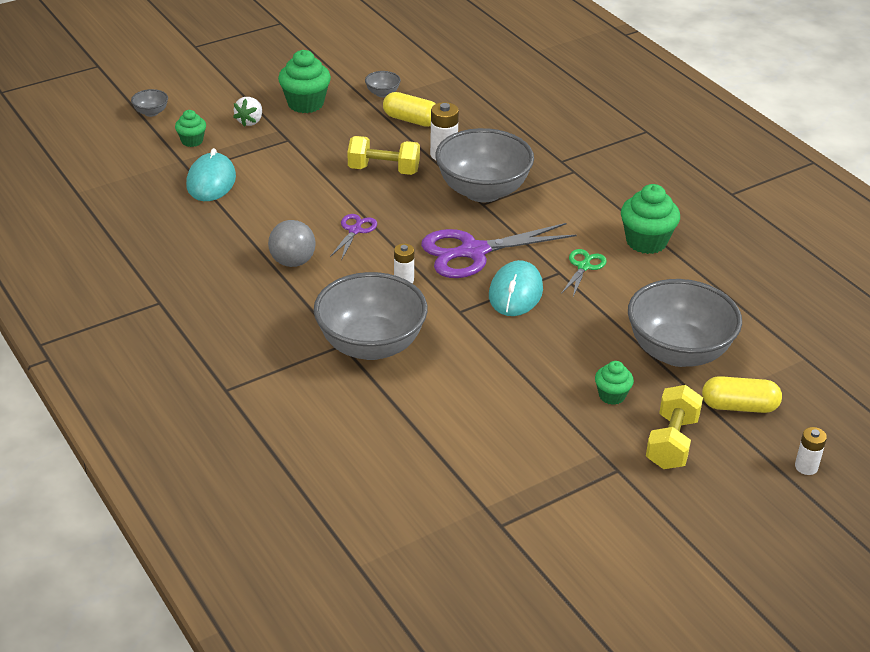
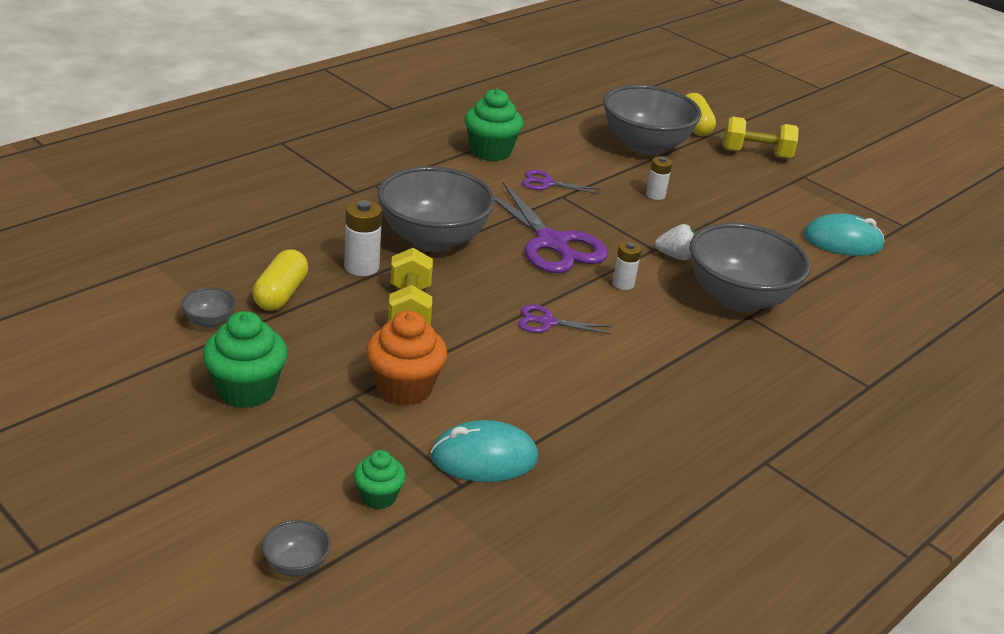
camera: 105 degrees left, 5 degrees down
(250, 121) = (308, 441): white strawberry -> white strawberry (675, 256)
(291, 159) = (404, 388): none -> orange cupcake
(293, 262) = (630, 363): grey ball -> none
(515, 293) = (607, 219): turquoise mouse -> turquoise mouse (842, 241)
(583, 267) = (546, 183): green scissors -> purple scissors
(612, 395) = (720, 175): green cupcake -> none
(806, 467) = (742, 108): white battery -> white battery (655, 195)

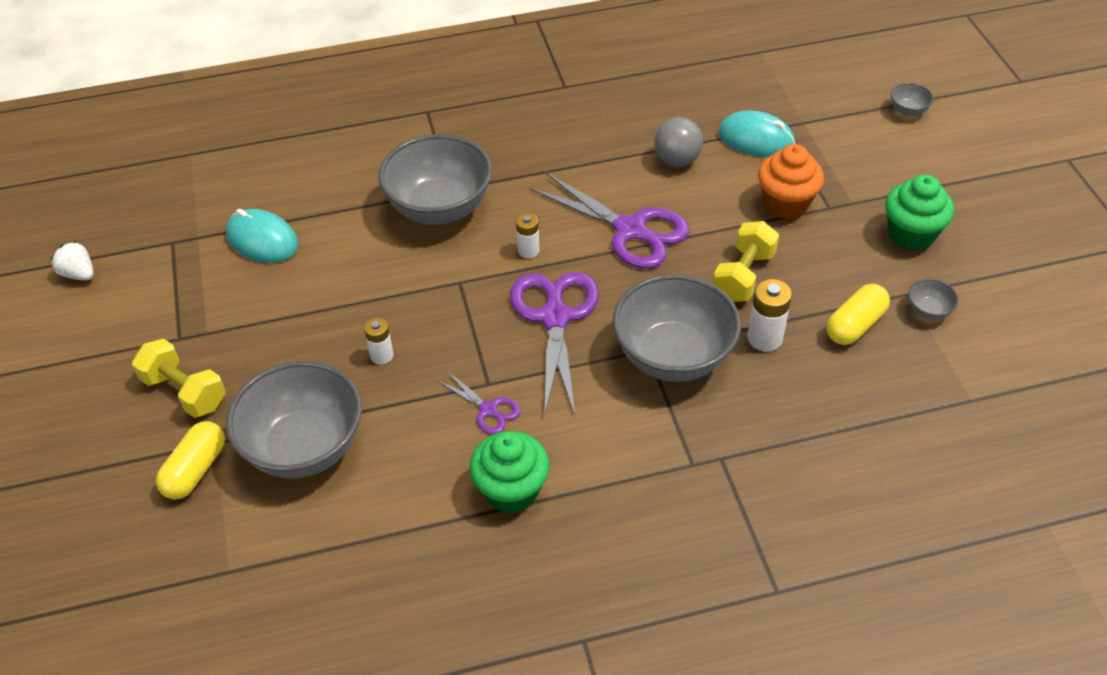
camera: 145 degrees left, 15 degrees up
(378, 497) = (841, 134): green cupcake -> none
(547, 322) = (630, 230): purple scissors -> purple scissors, size x2.04
(557, 405) = (677, 160): none -> grey ball
(675, 256) = (447, 267): white strawberry -> white strawberry (79, 274)

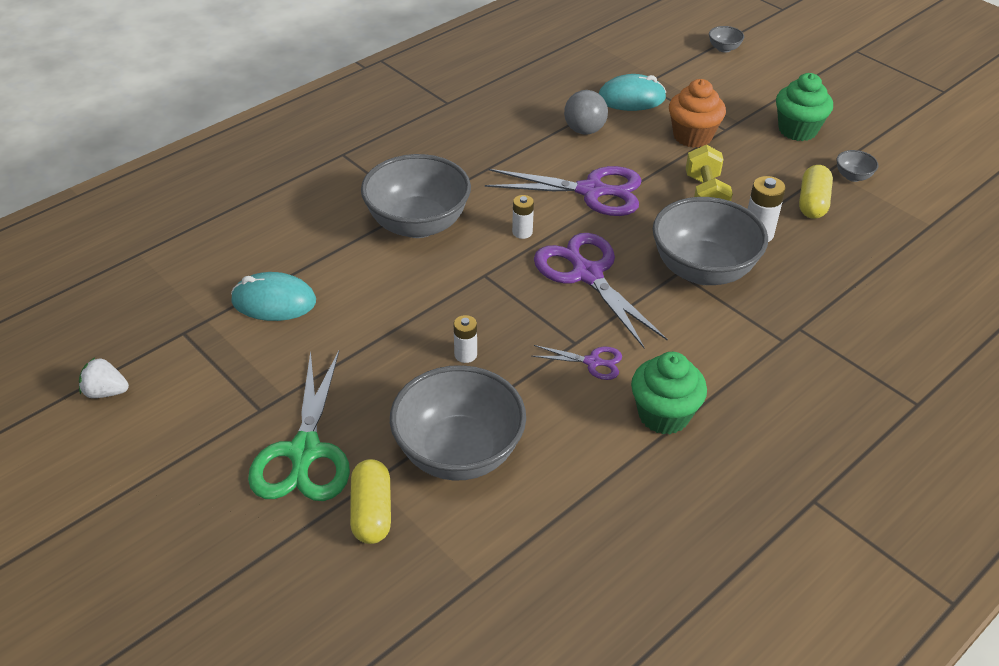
camera: 30 degrees left, 5 degrees down
(184, 392) = (304, 452): yellow dumbbell -> green scissors

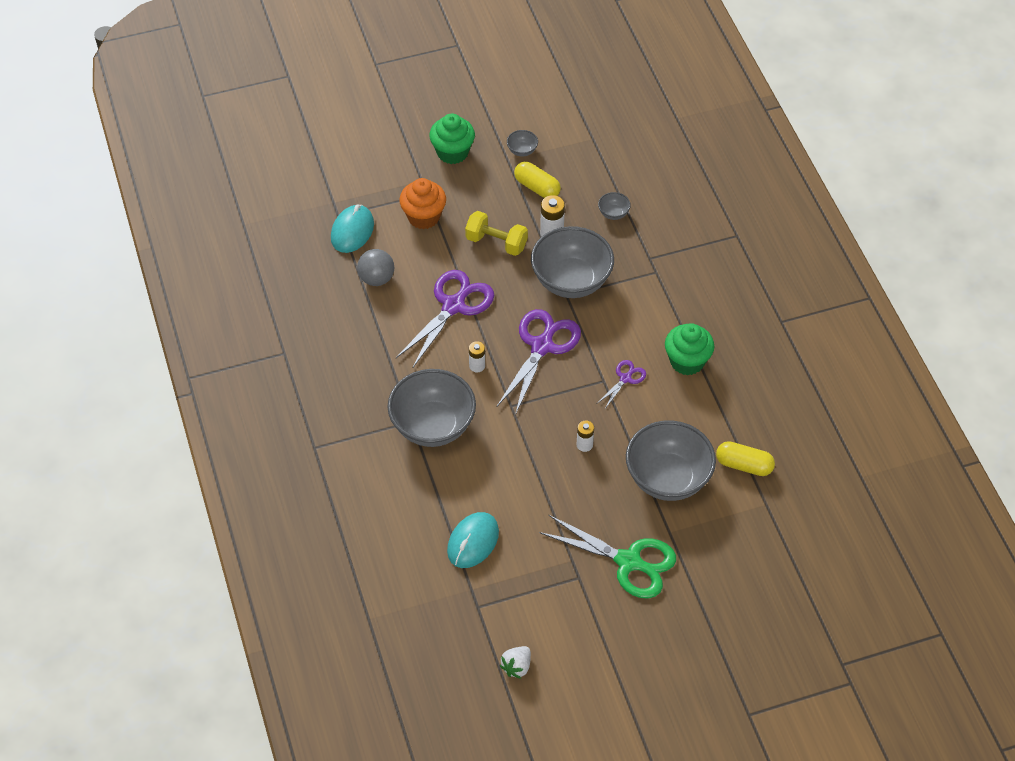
camera: 65 degrees left, 10 degrees up
(372, 512) = (693, 539): yellow capsule -> yellow capsule (744, 465)
(587, 274) = (542, 346): purple scissors -> purple scissors turned 120 degrees clockwise
(724, 48) = (321, 141): grey bowl -> grey bowl (613, 213)

